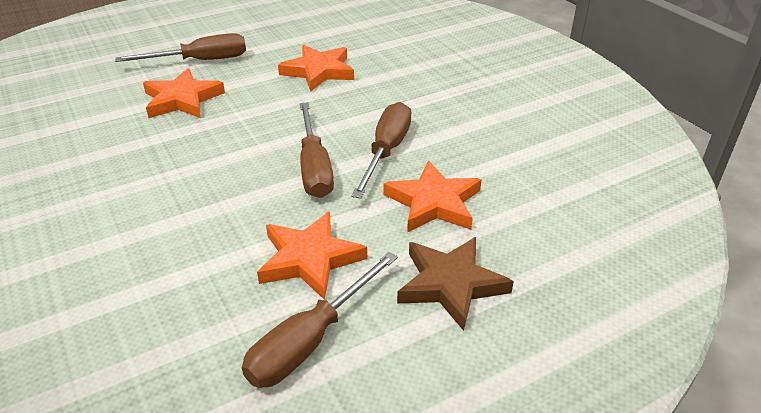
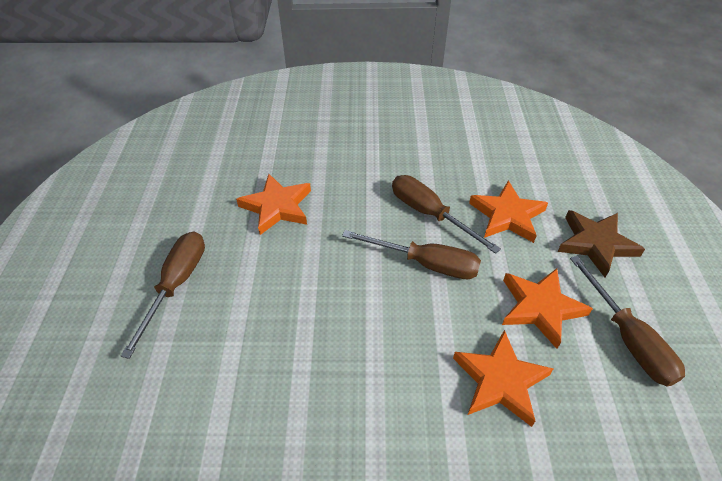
camera: 60 degrees left, 10 degrees up
(182, 99) = (244, 322): orange star -> orange star (500, 381)

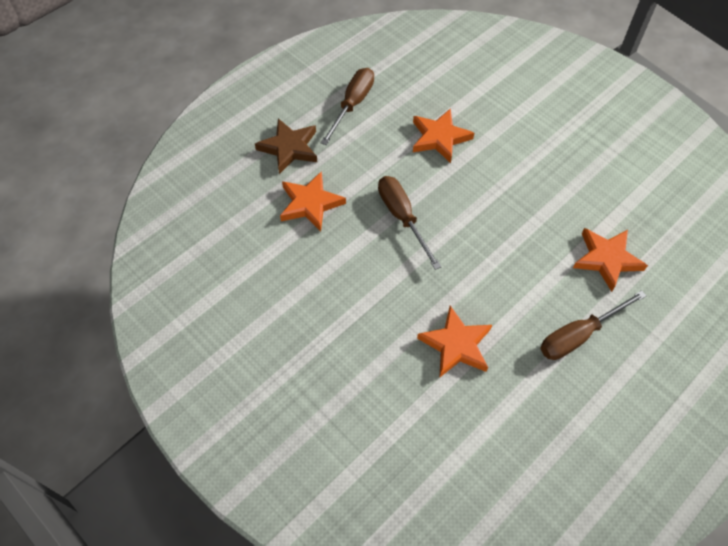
camera: 135 degrees left, 10 degrees up
(430, 214) = (356, 246): brown screwdriver -> none
(540, 308) = (373, 147): orange star -> orange star (606, 259)

